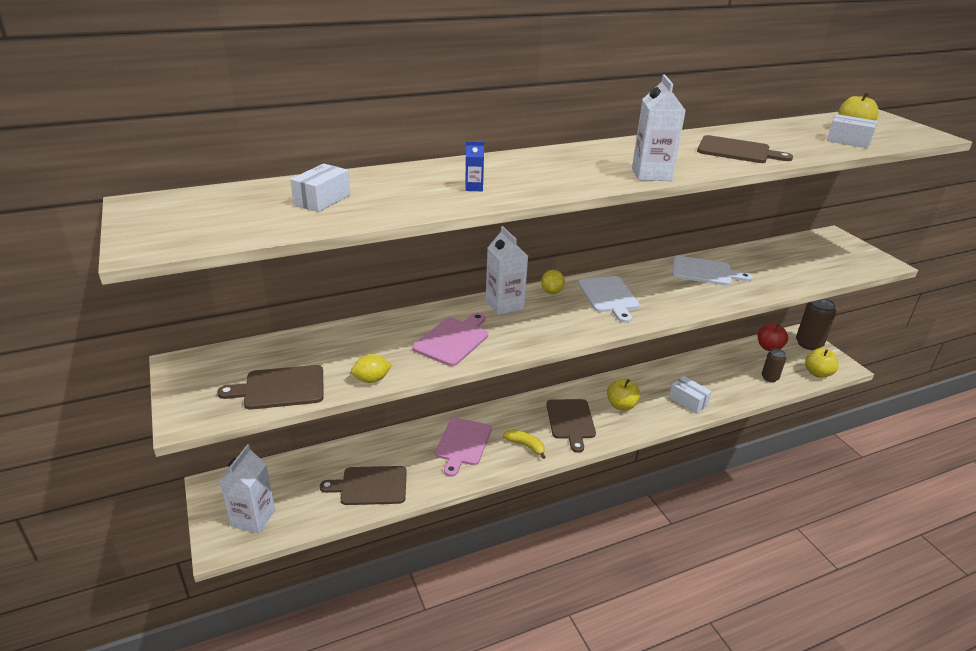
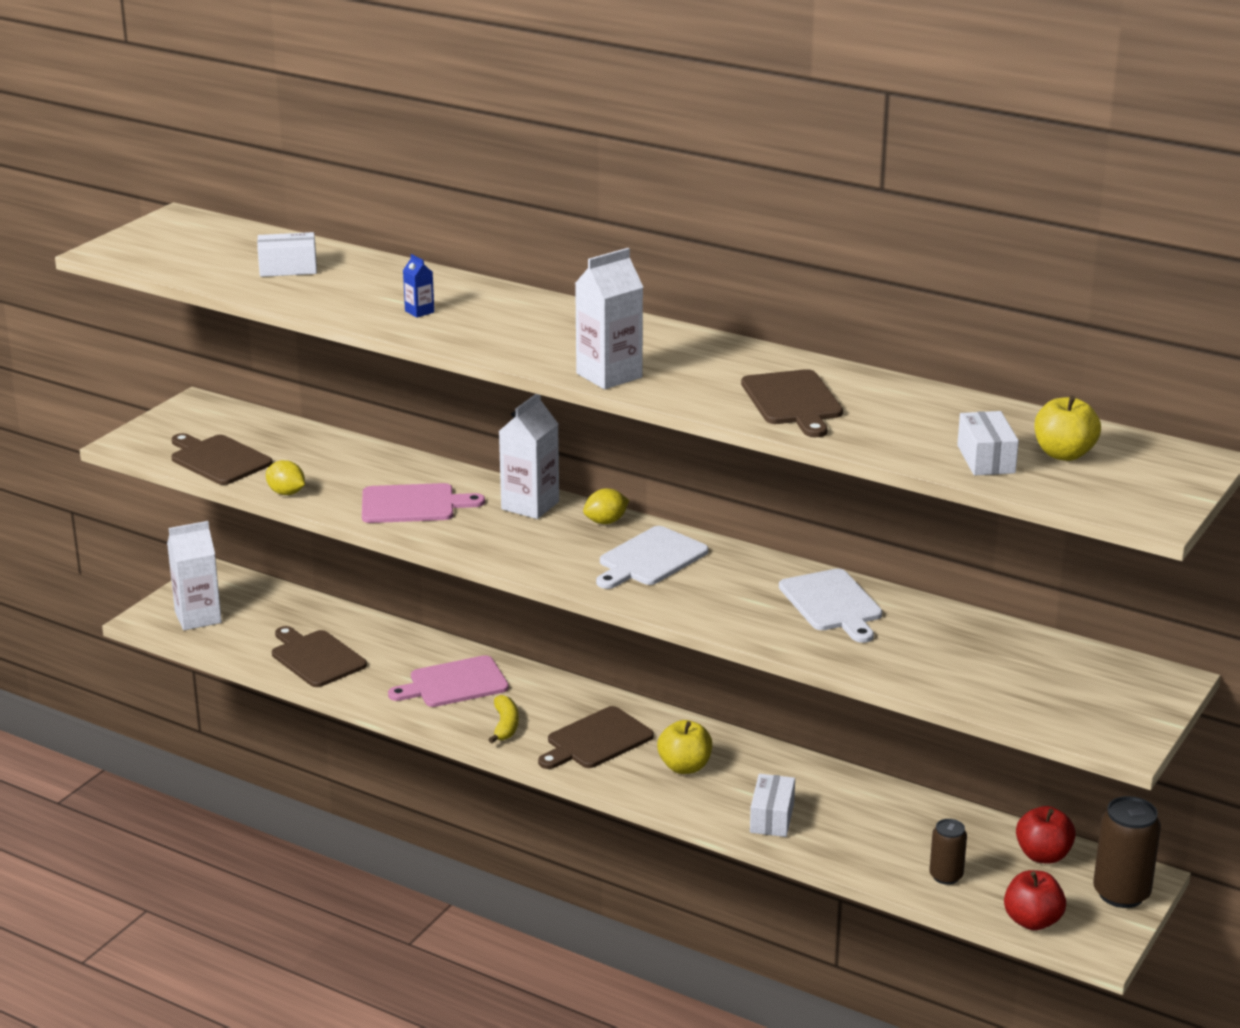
camera: 55 degrees right, 5 degrees down
(817, 373) = (1032, 921): yellow apple -> red apple

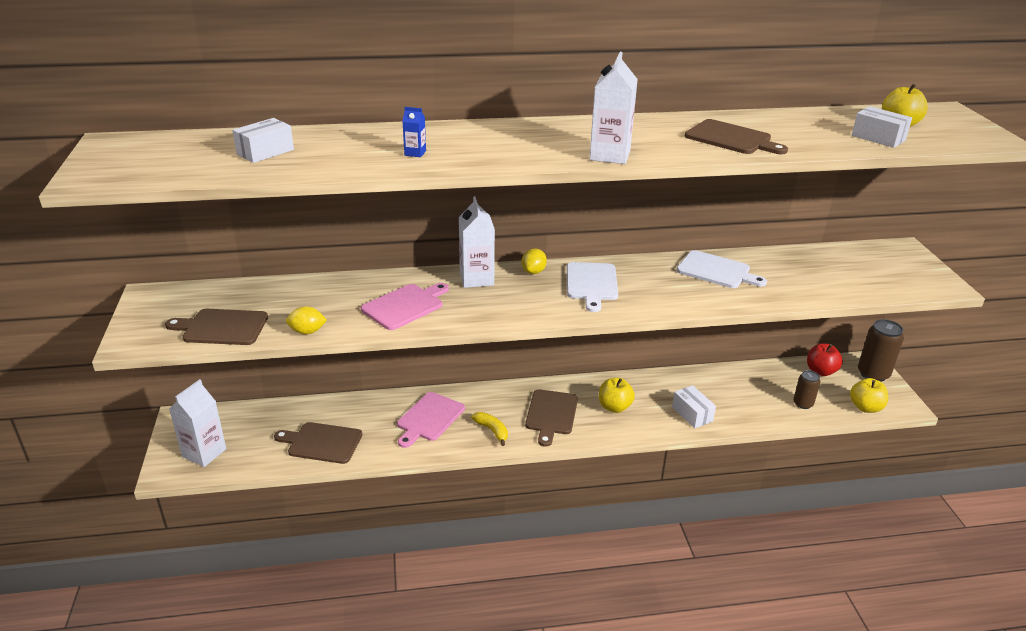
camera: 40 degrees left, 5 degrees up
(1032, 921) = (865, 407): red apple -> yellow apple

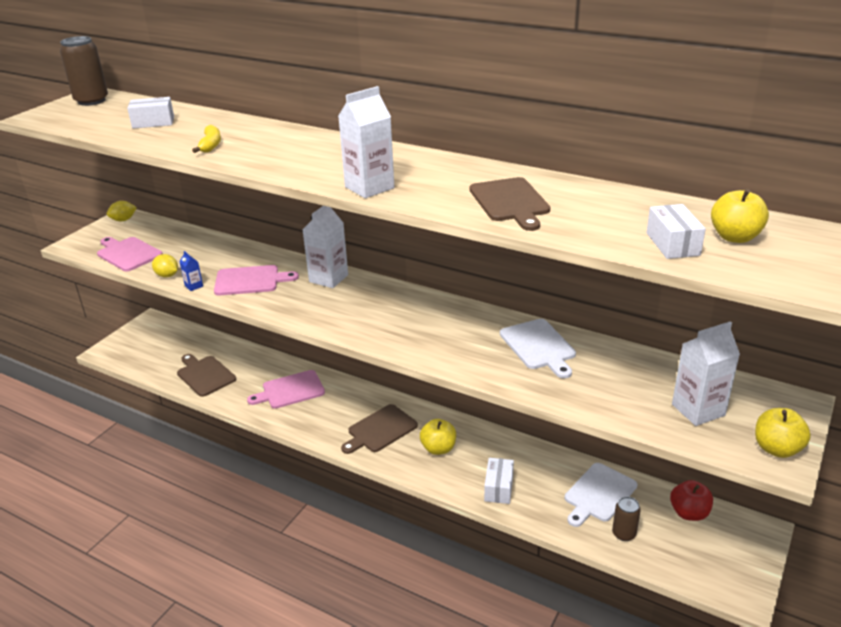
camera: 40 degrees right, 0 degrees up
(204, 453) = (136, 349): white carton -> white carton (698, 410)
(222, 327) = (128, 253): brown cutting board -> pink cutting board
(415, 153) = (237, 147): blue carton -> blue carton (194, 286)
(492, 431) = (321, 421): yellow banana -> yellow banana (211, 145)
(533, 272) = (379, 288): yellow lemon -> yellow lemon (123, 220)
(591, 284) = (409, 315): white cutting board -> white cutting board (599, 494)
(865, 407) = (691, 572): yellow apple -> yellow apple (777, 449)
(873, 374) = (750, 545): brown can -> brown can (91, 101)

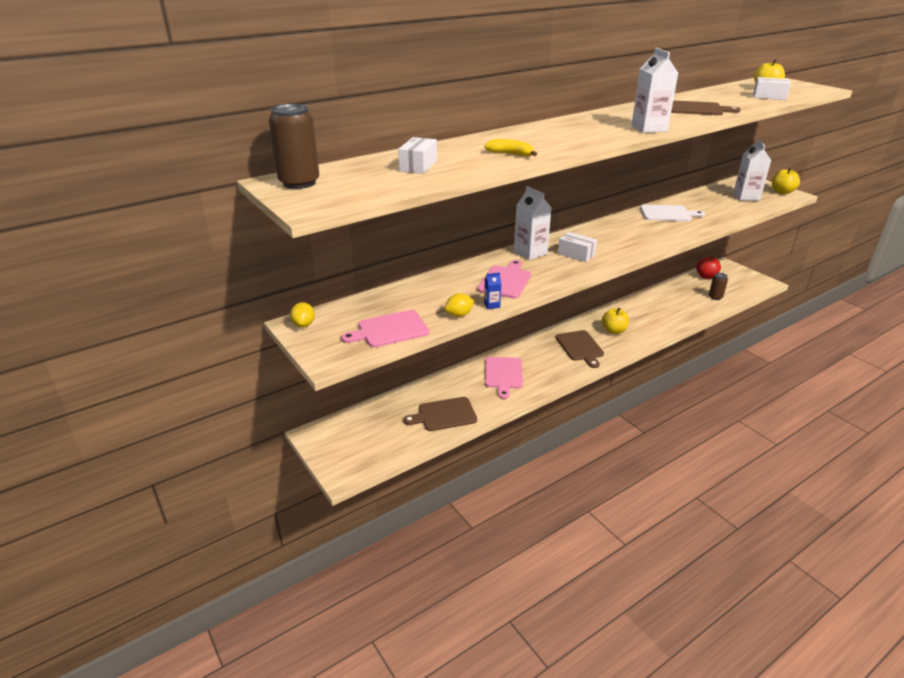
camera: 65 degrees left, 0 degrees up
(498, 488) = (662, 321): white box -> white box (576, 254)
(599, 494) = (681, 294): white cutting board -> none

